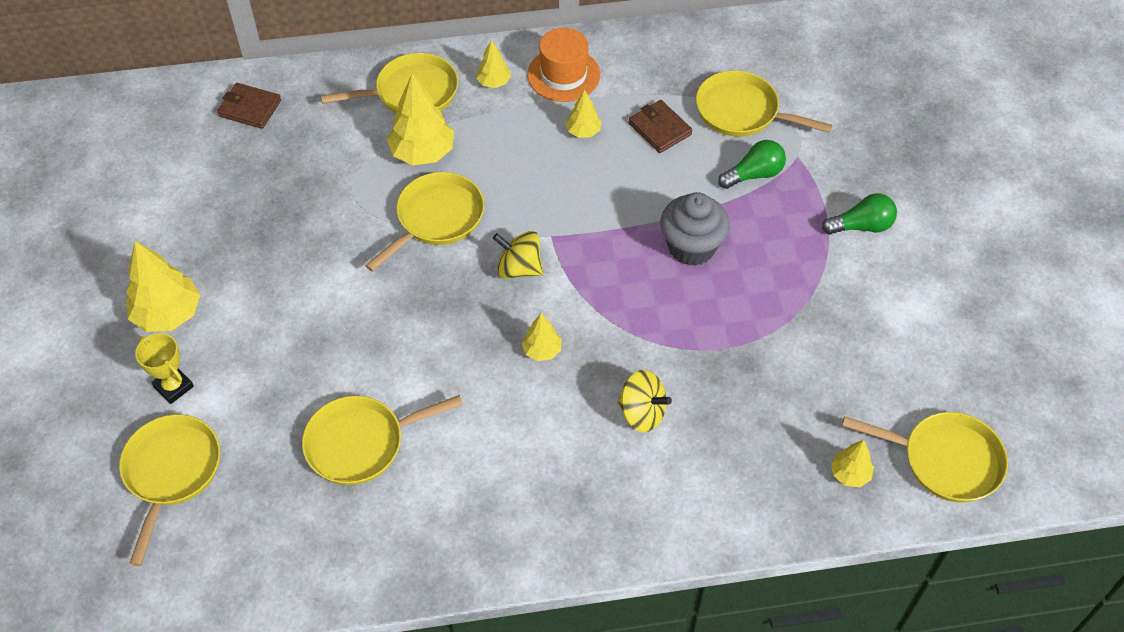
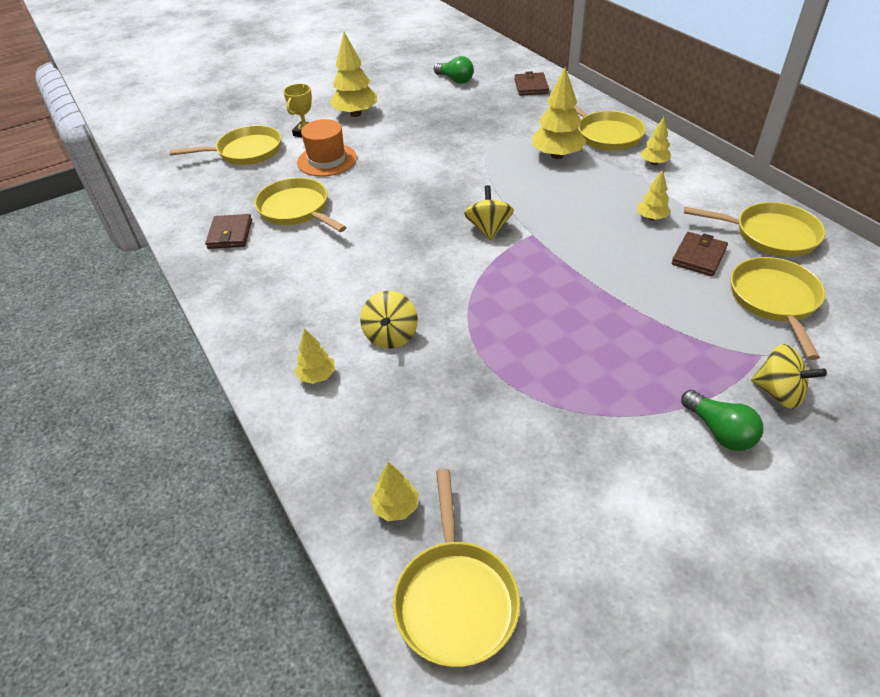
camera: 70 degrees right, 10 degrees down
(368, 530) = (230, 234): none -> brown wallet
(436, 219) = (503, 179): yellow pan -> yellow pan (770, 235)
(542, 350) = (420, 263): yellow tree -> yellow tree (317, 376)
(563, 75) = (699, 191): orange hat -> orange hat (327, 160)
(691, 247) = (586, 314): grey cupcake -> none
(754, 174) = (707, 330): green light bulb -> green light bulb (455, 80)
(840, 169) = (778, 392): none -> yellow spinning top

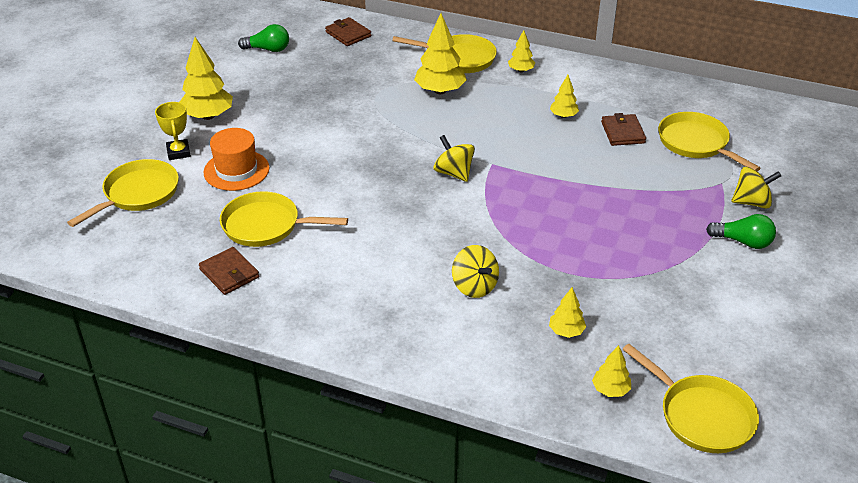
camera: 40 degrees left, 5 degrees down
(317, 376) = (454, 342): yellow tree -> yellow tree (566, 331)
(770, 235) = (651, 98): yellow pan -> none

